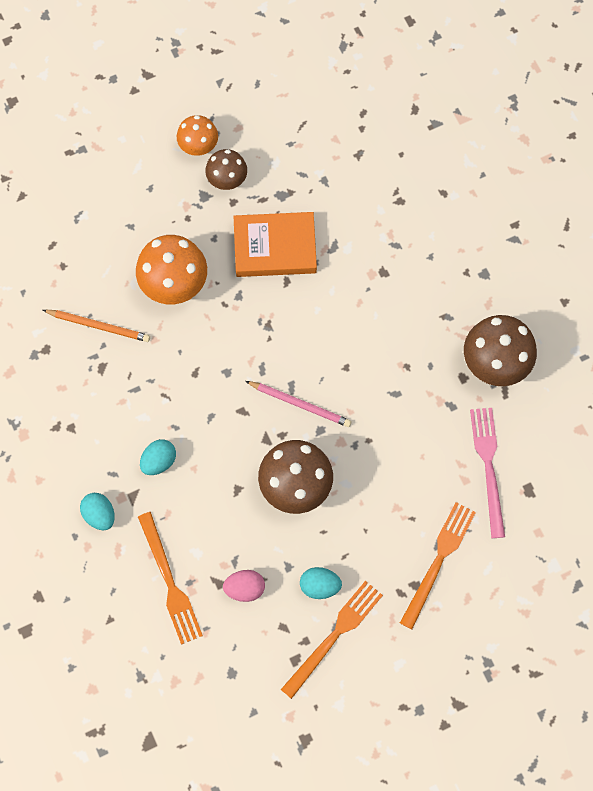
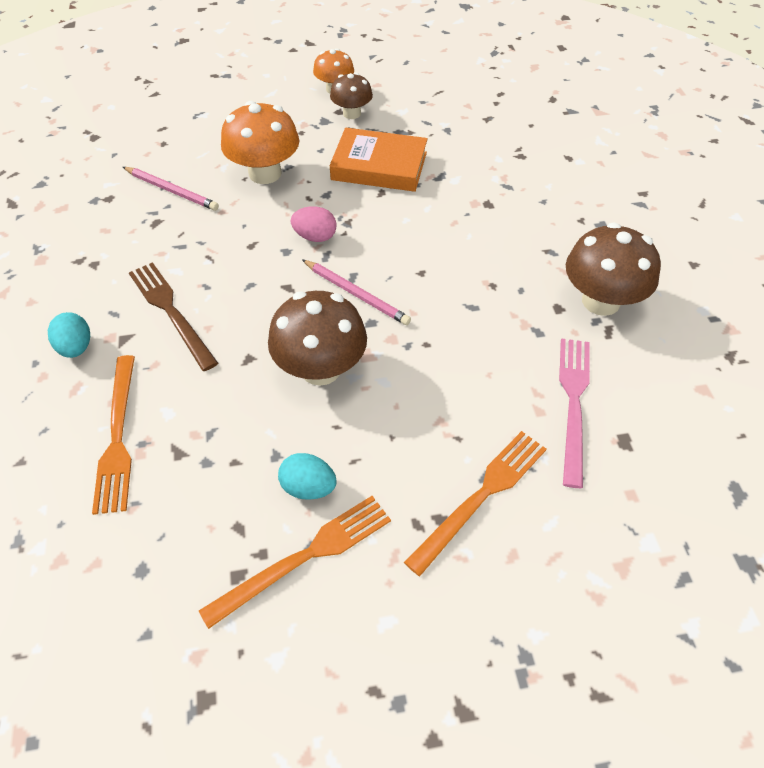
camera: 15 degrees right, 20 degrees down
(99, 326) = (172, 190): orange pencil -> pink pencil
(159, 461) = (171, 312): turquoise egg -> brown fork
(245, 588) = (209, 467): pink egg -> pink egg (315, 237)

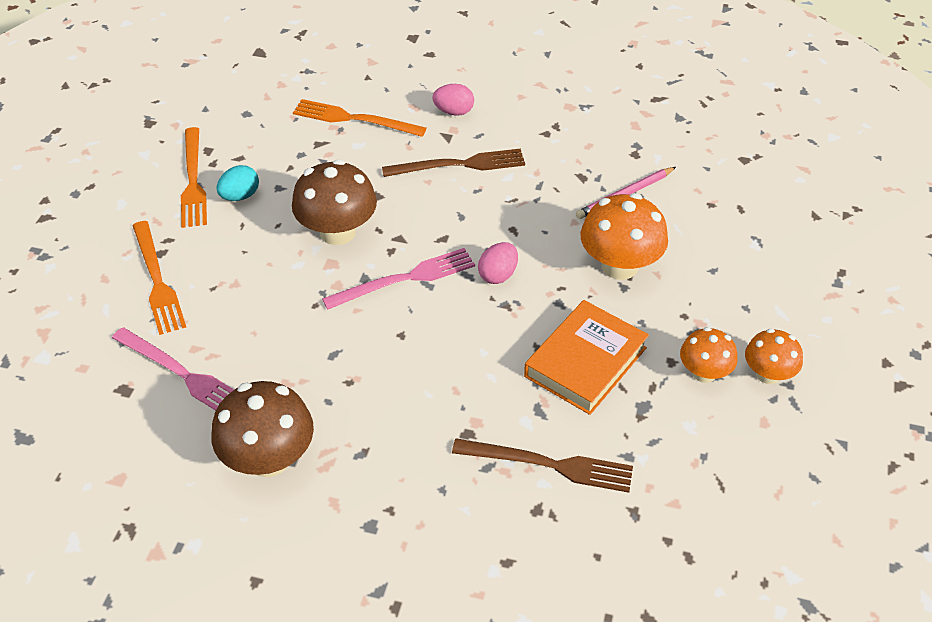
camera: 115 degrees right, 5 degrees down
(76, 348) = (454, 112): turquoise egg -> pink egg
(352, 113) = (704, 373): brown mushroom -> orange mushroom
(356, 294) = (404, 279): pink pencil -> pink fork
(483, 160) = (548, 465): none -> brown fork

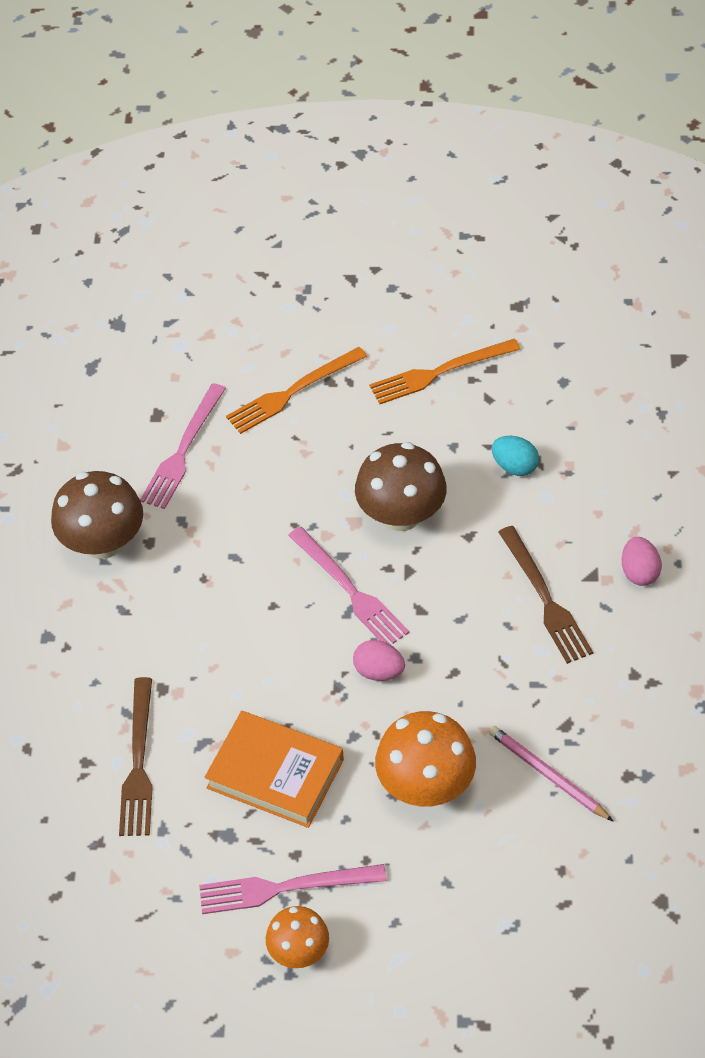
camera: 80 degrees right, 5 degrees up
(240, 196) = (429, 418): turquoise egg -> turquoise egg (514, 467)
(355, 119) = (590, 481): orange fork -> none
(704, 373) = (286, 887): orange mushroom -> pink fork

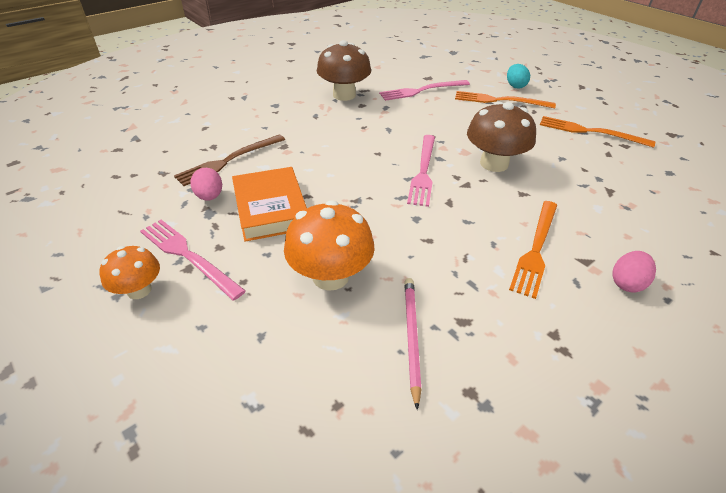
camera: 45 degrees right, 10 degrees down
(379, 671) = (387, 209): pink egg -> pink egg (209, 196)
(514, 467) = (591, 185): turquoise egg -> turquoise egg (515, 86)
(544, 598) = (536, 248): brown fork -> orange fork

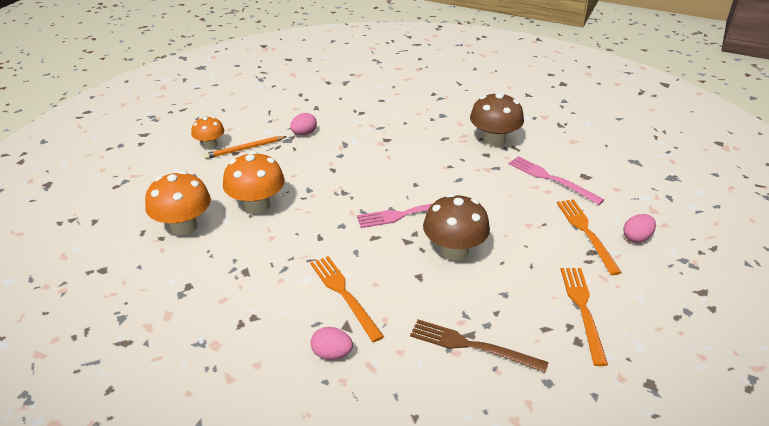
camera: 65 degrees right, 5 degrees down
(189, 256) = (244, 149): pink fork -> orange pencil
(229, 160) = (349, 125): brown fork -> brown fork (473, 346)
(271, 208) = (308, 160): orange book -> none
(326, 368) = (183, 226): none -> orange mushroom
(411, 337) = (221, 252): pink pencil -> none
(515, 86) = (636, 238): turquoise egg -> pink egg
(536, 248) = (345, 295): orange fork -> orange fork turned 60 degrees clockwise

